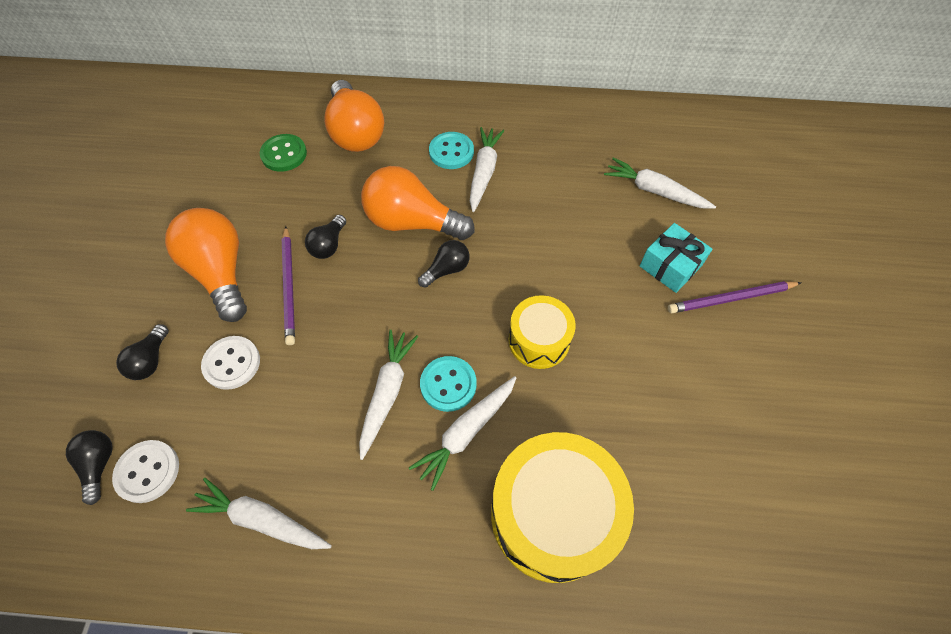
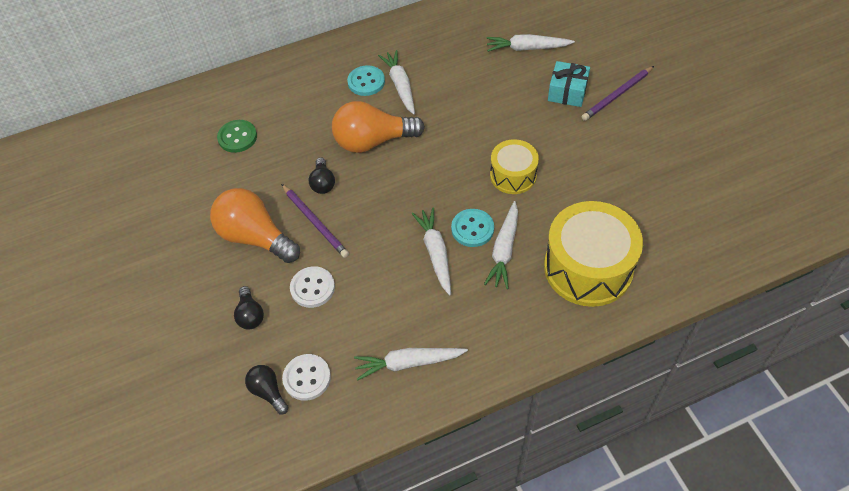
camera: 25 degrees left, 5 degrees down
(356, 132) = (282, 98): orange light bulb -> none
(447, 270) = (420, 160): black light bulb -> none

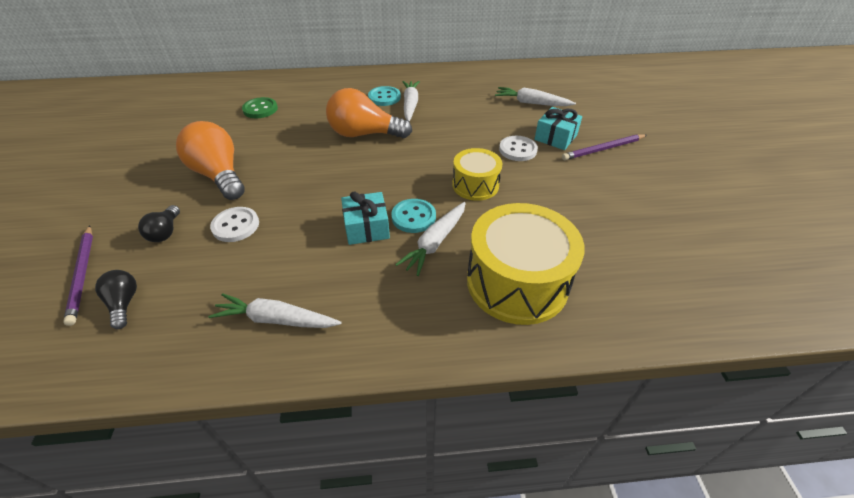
camera: 15 degrees right, 10 degrees down
(307, 378) = (169, 302): white button -> white button (517, 150)
(315, 222) = (276, 177): purple pencil -> purple pencil (82, 274)
(323, 183) = (303, 152): black light bulb -> none
(435, 253) = (366, 227): white carrot -> turquoise gift

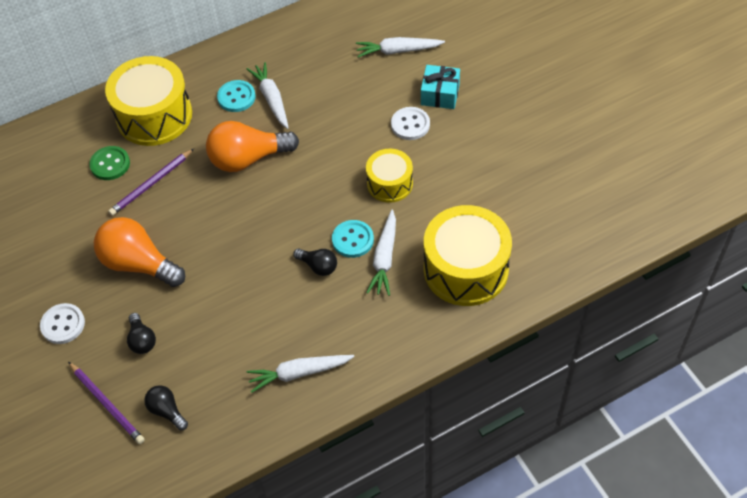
camera: 20 degrees left, 10 degrees up
(235, 226) = (200, 309): white button -> white button (63, 324)
(316, 92) = (154, 116): none -> yellow drum
(366, 227) = (318, 266): turquoise gift -> black light bulb
(603, 149) = (489, 94): purple pencil -> purple pencil (151, 184)

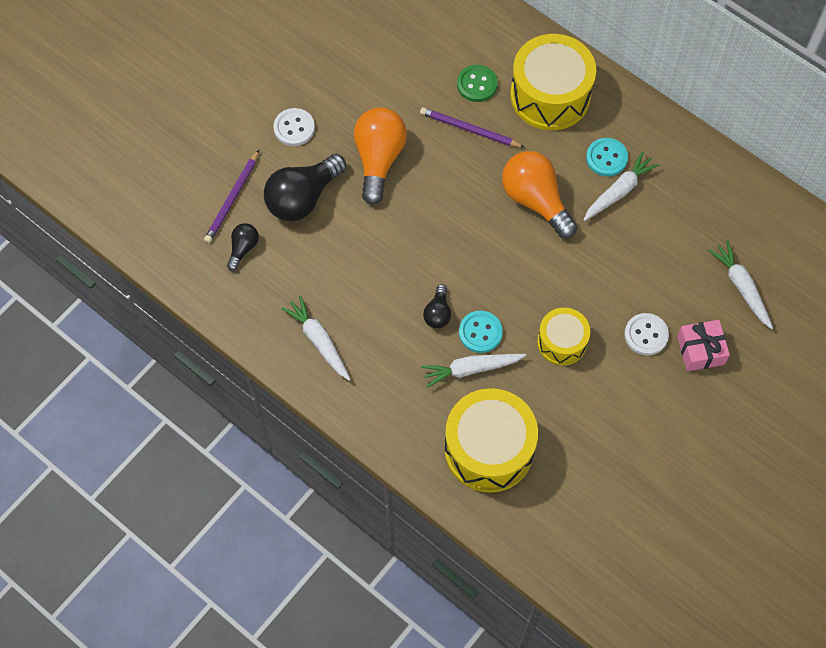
camera: 65 degrees right, 10 degrees up
(142, 340) = (303, 198): black light bulb -> black light bulb, size x2.00
(440, 94) = (700, 350): turquoise gift -> pink gift

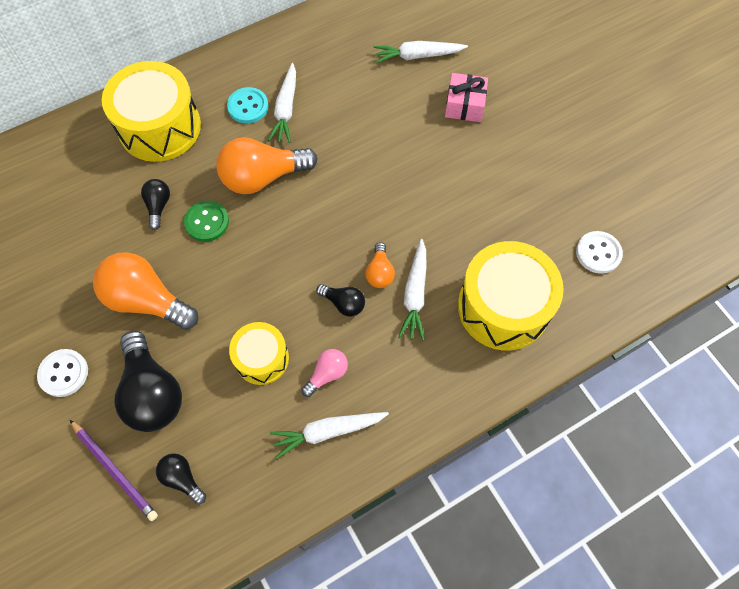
camera: 70 degrees left, 0 degrees up
(368, 323) = (327, 374): none -> pink light bulb
(469, 129) = (158, 206): purple pencil -> black light bulb
(477, 84) = (113, 183): green button -> green button (207, 222)
(480, 332) = (379, 272): turquoise button -> orange light bulb
(562, 342) = (416, 207): yellow drum -> yellow drum (262, 358)
(619, 191) = (286, 109): white carrot -> white carrot turned 150 degrees counterclockwise
(646, 335) = (435, 139): white button -> white button (598, 253)

